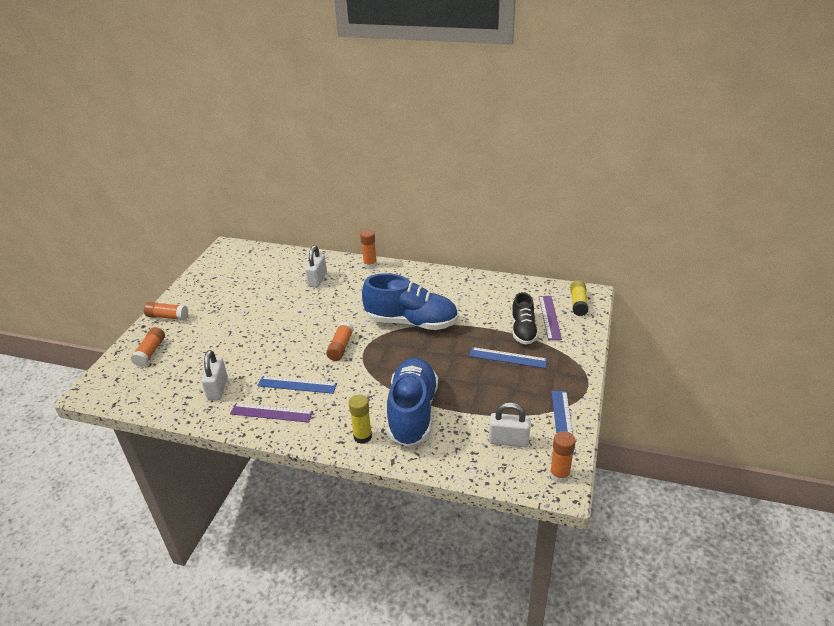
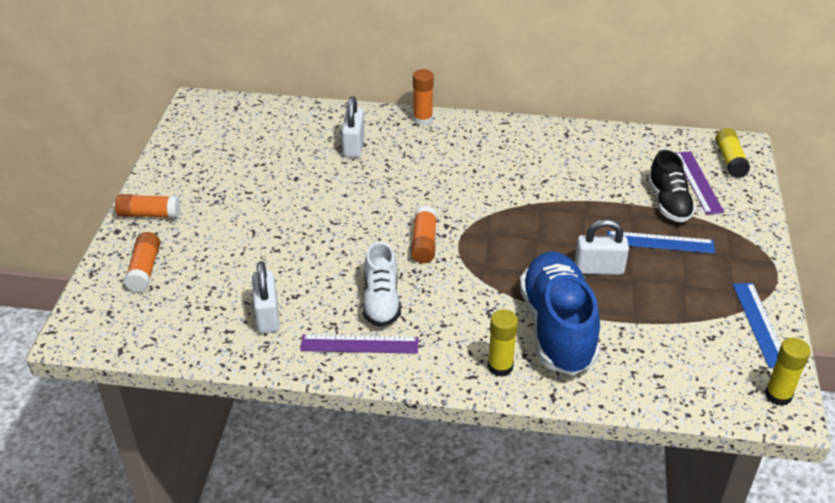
camera: 10 degrees left, 5 degrees up
(297, 385) = (381, 301): blue ruler -> white shoe
(411, 322) = (511, 200): blue shoe -> none
(508, 440) = (698, 355): white padlock -> white padlock (599, 269)
(559, 475) = (778, 395): orange glue stick -> yellow glue stick

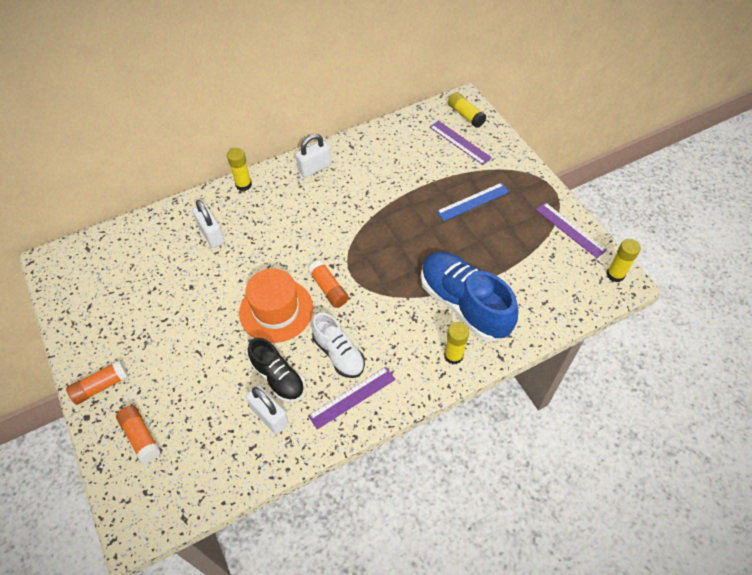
camera: 35 degrees left, 15 degrees up
(355, 235) = (276, 310): none -> orange hat
(422, 120) = (243, 185): orange glue stick -> yellow glue stick
(599, 269) = (453, 243): white padlock -> white padlock (315, 168)
(669, 203) = (455, 168): black shoe -> black shoe (278, 378)
(760, 324) = (570, 229): blue ruler -> purple ruler

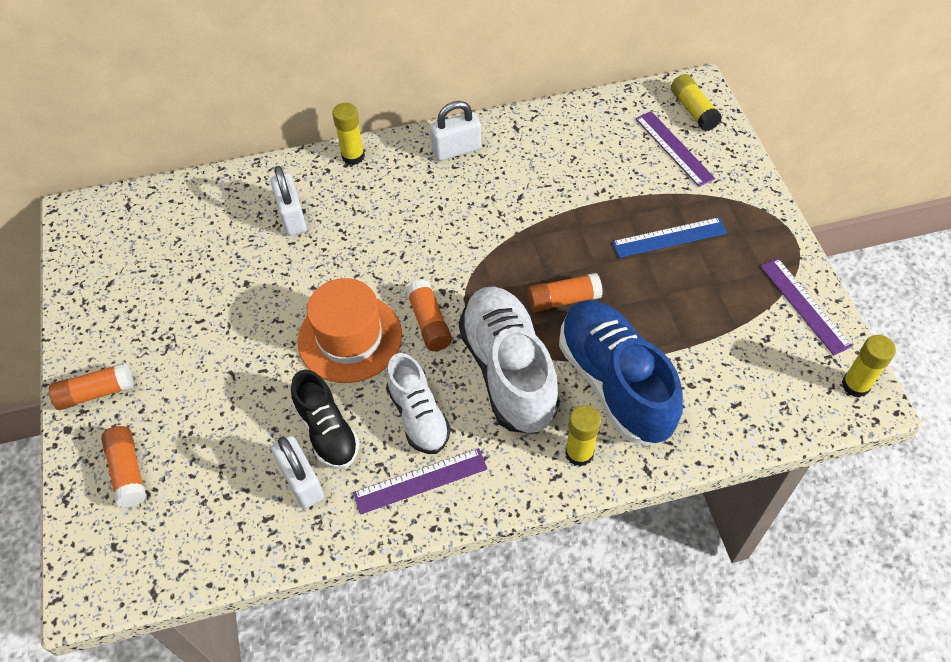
camera: 15 degrees right, 0 degrees up
(391, 310) = (508, 371): none -> white shoe
(415, 255) = (563, 299): none -> orange glue stick

